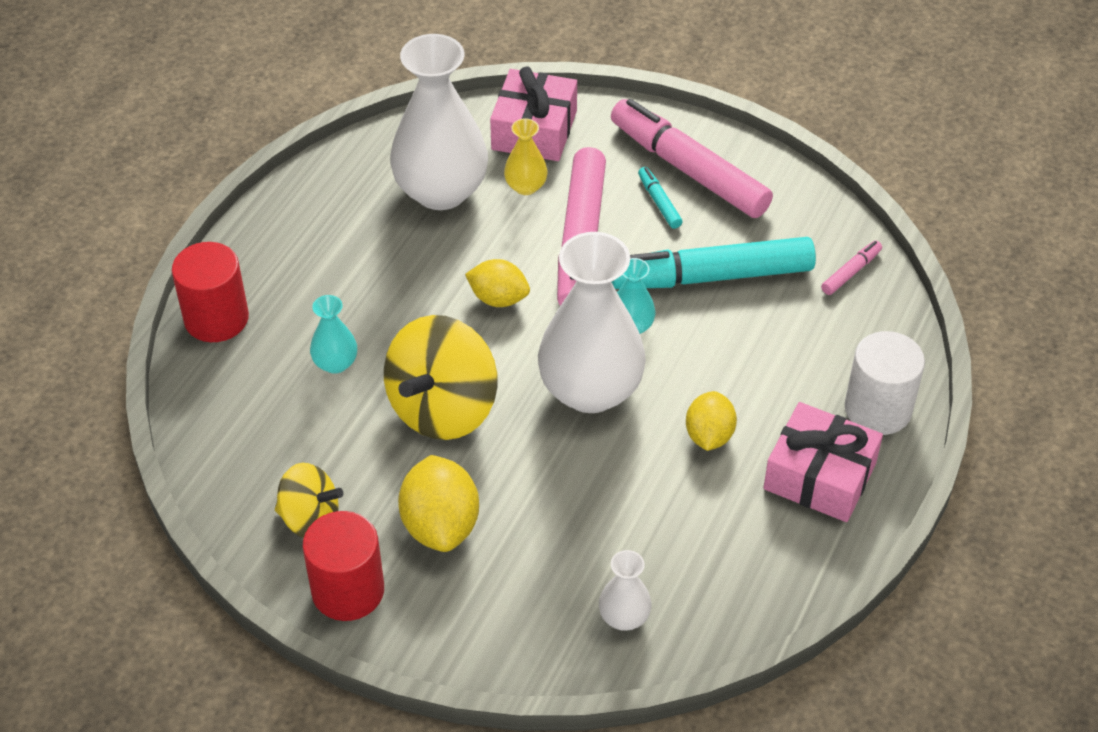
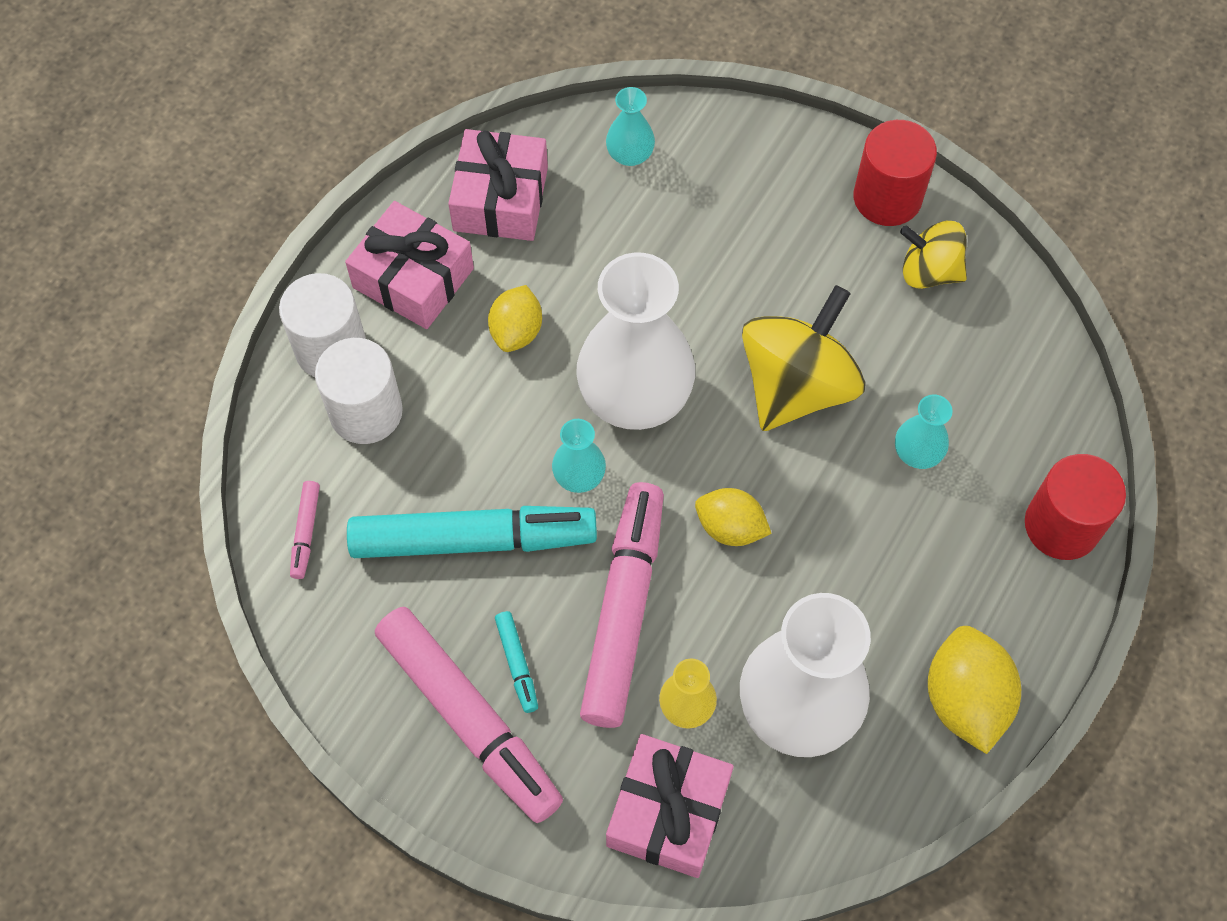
camera: 175 degrees left, 15 degrees up
(440, 525) = (799, 255): yellow lemon -> yellow lemon (965, 699)
(624, 617) = (630, 154): white vase -> turquoise vase
(752, 559) = (500, 199): none -> pink gift
(829, 361) = (366, 412): none -> white cylinder
(851, 272) = (306, 532): pink marker -> pink marker turned 45 degrees counterclockwise

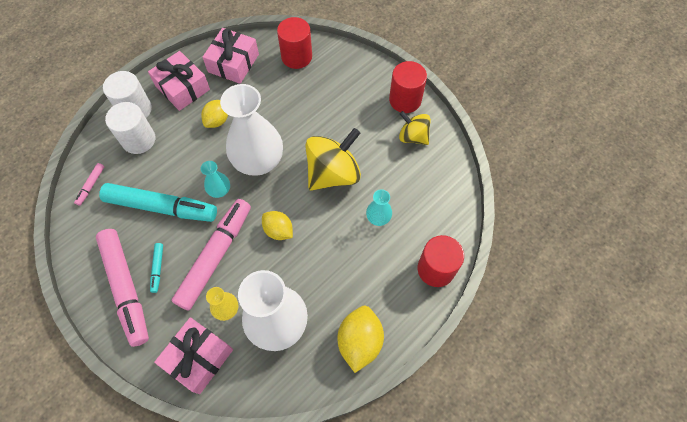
camera: 15 degrees right, 0 degrees up
(630, 154) = (296, 57): turquoise vase -> red cylinder

